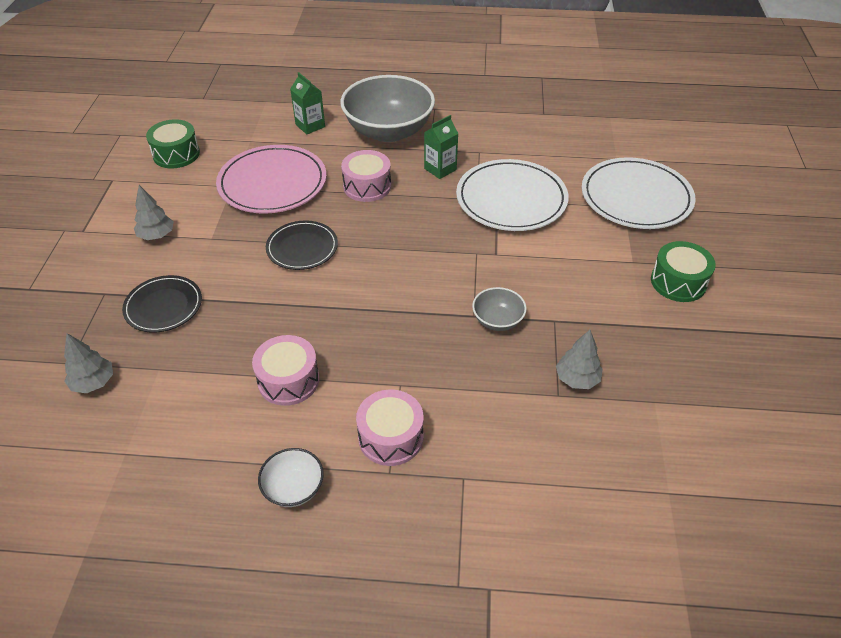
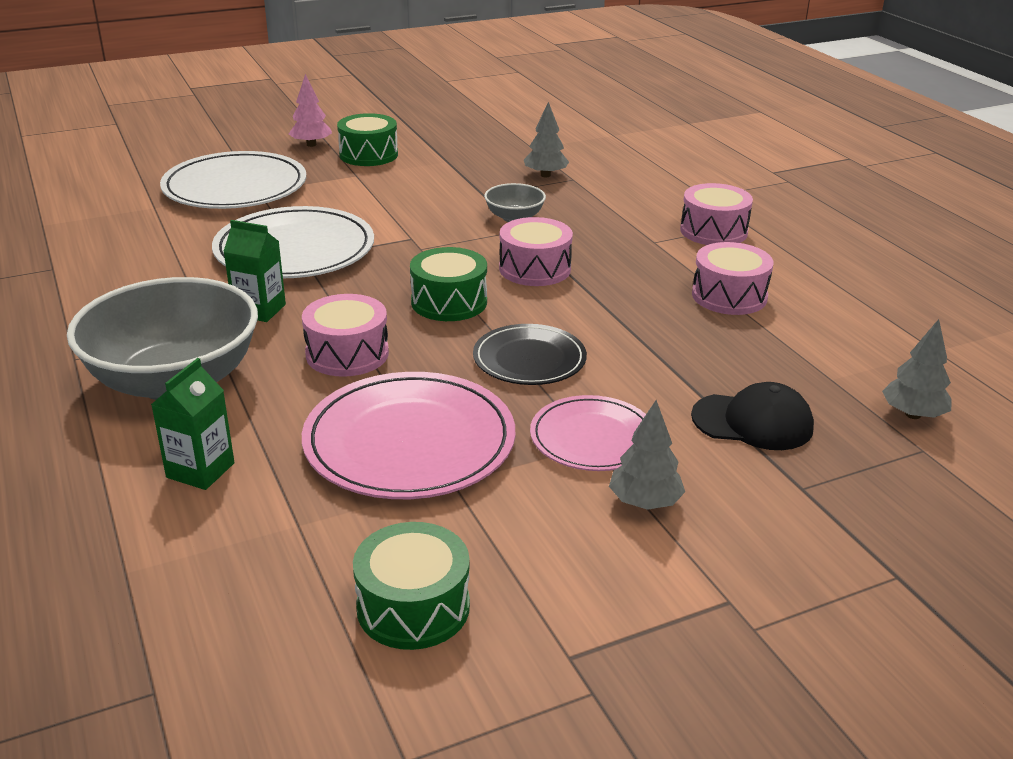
camera: 120 degrees left, 15 degrees down
(163, 306) = (752, 422): black plate -> black cap
(215, 240) = (592, 438): none -> pink plate
(294, 488) = (823, 256): white bowl -> none
(392, 240) = (449, 302): none -> green drum
(406, 296) = (535, 269): none -> pink drum
(717, 256) = (311, 144): none -> pink tree

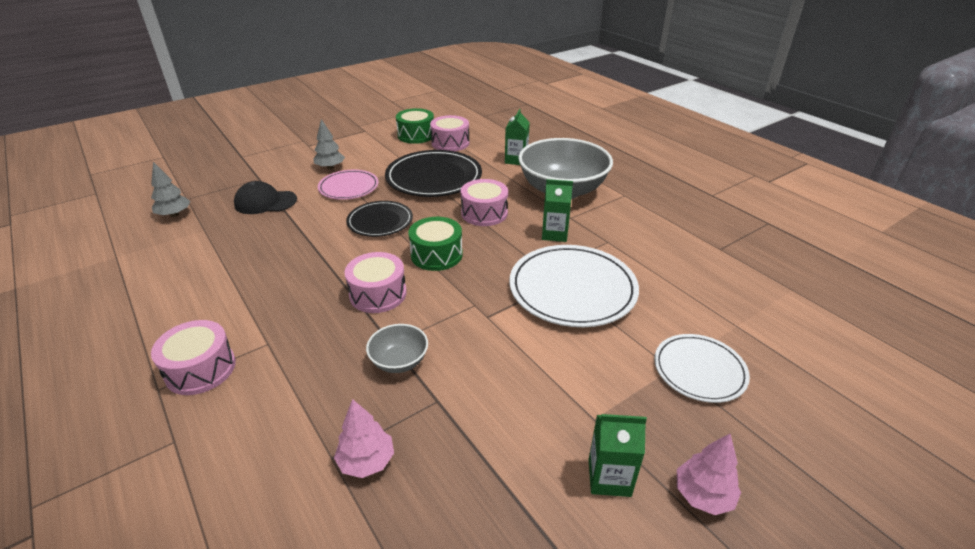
camera: 170 degrees right, 5 degrees up
(235, 187) = (699, 370): white plate -> white plate, size x0.60
(368, 155) = (609, 477): green drum -> green carton
(409, 442) = (434, 177): pink plate -> black plate
(545, 175) = (367, 461): grey tree -> pink tree
(729, 296) = (231, 285): pink drum -> pink drum (450, 143)

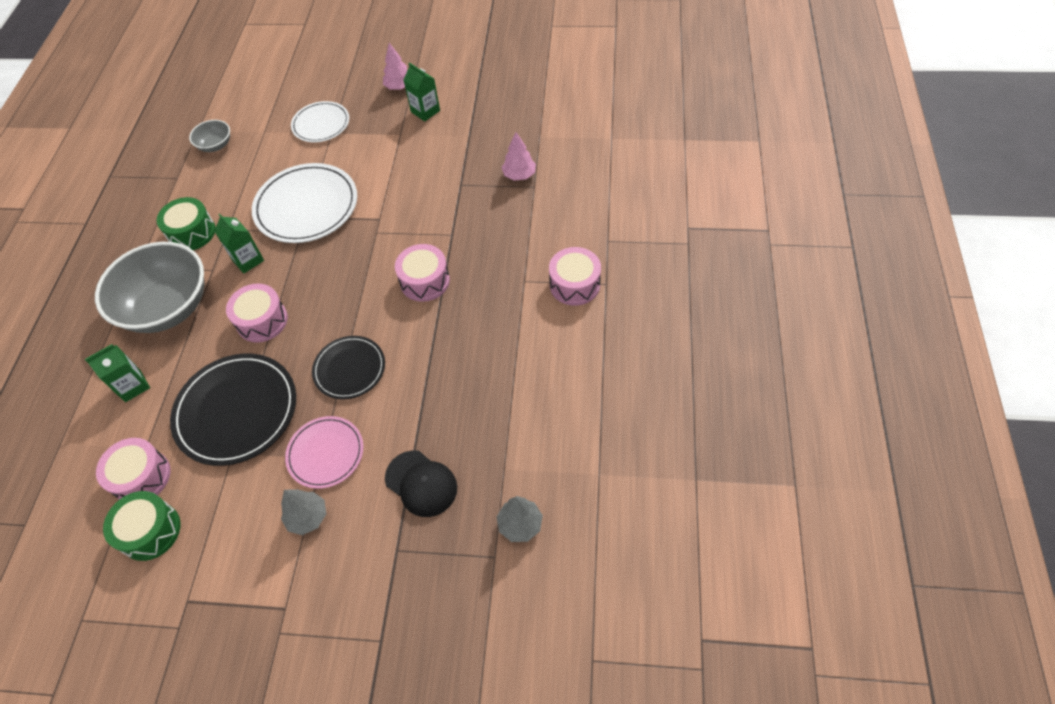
camera: 135 degrees left, 20 degrees up
(399, 361) = (458, 219): grey bowl -> grey bowl (216, 145)
(436, 255) = (350, 295): green drum -> green drum (192, 232)

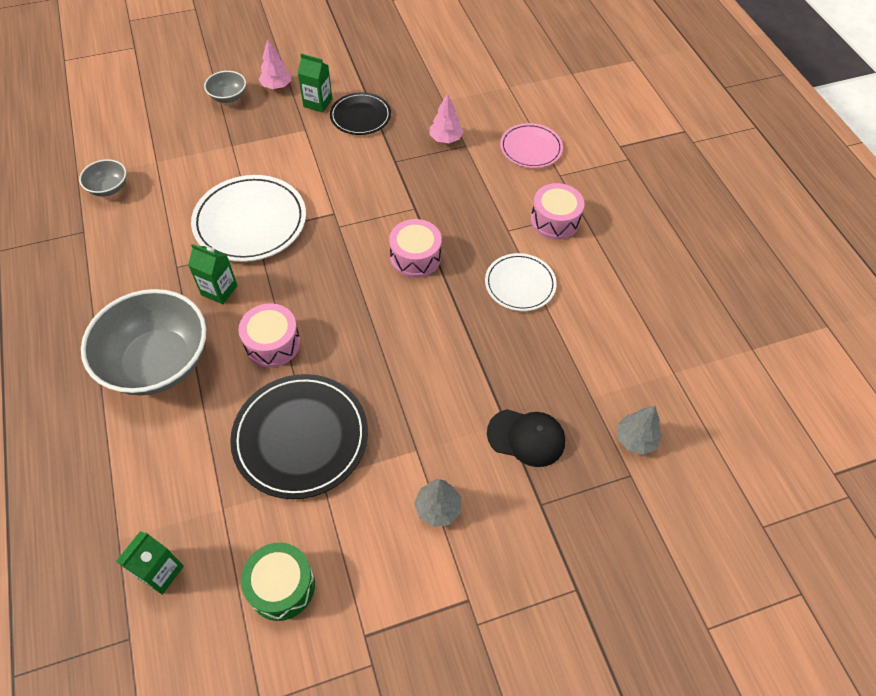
camera: 30 degrees left, 0 degrees up
(133, 386) = (168, 453): green carton -> green carton (160, 572)
(141, 477) = (237, 538): pink drum -> none
(192, 232) = (137, 281): green drum -> none
(321, 124) = (215, 140): white plate -> white plate (520, 284)
(325, 453) = (418, 444): pink plate -> pink plate (531, 148)
(349, 369) = (392, 359): black plate -> black plate (360, 116)
(353, 87) = (228, 97): none -> grey bowl

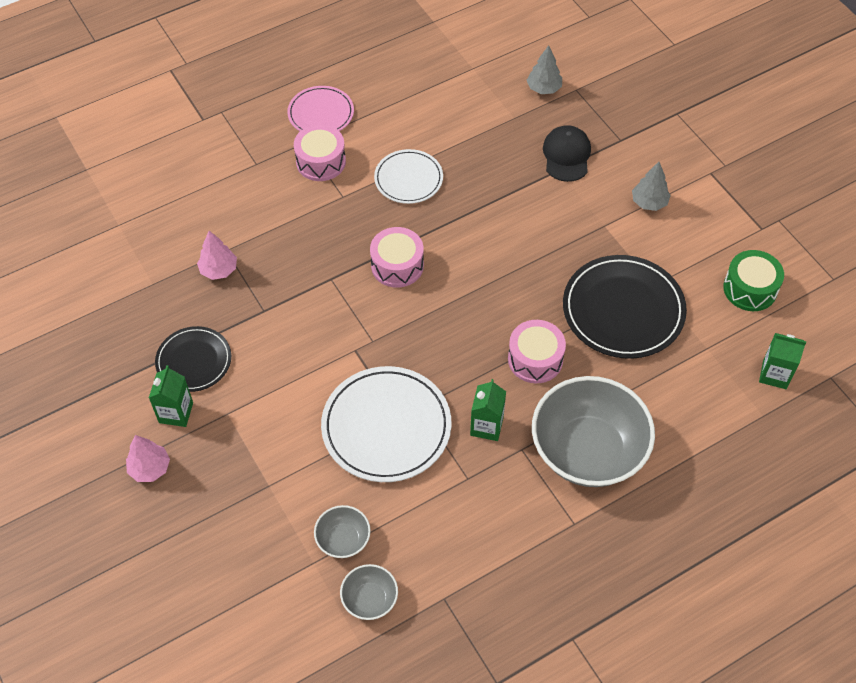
camera: 100 degrees left, 0 degrees up
(228, 97) = (179, 519): grey bowl -> grey bowl (343, 539)
(531, 148) = (220, 192): pink plate -> pink plate (321, 113)

